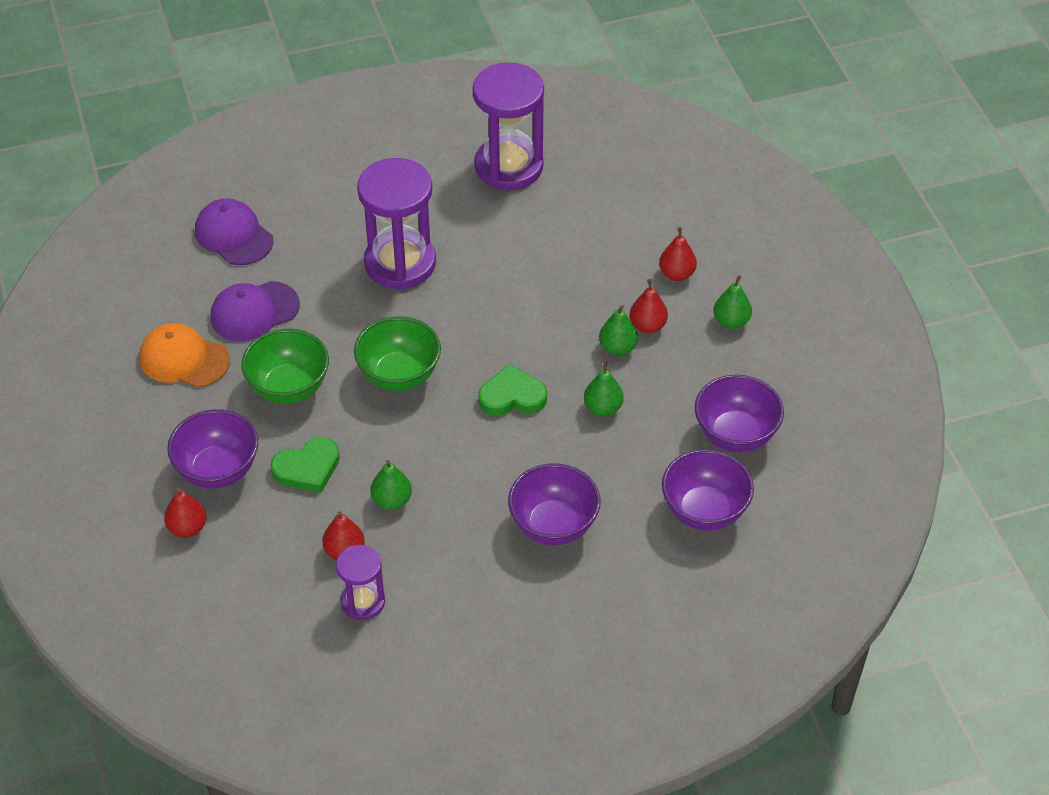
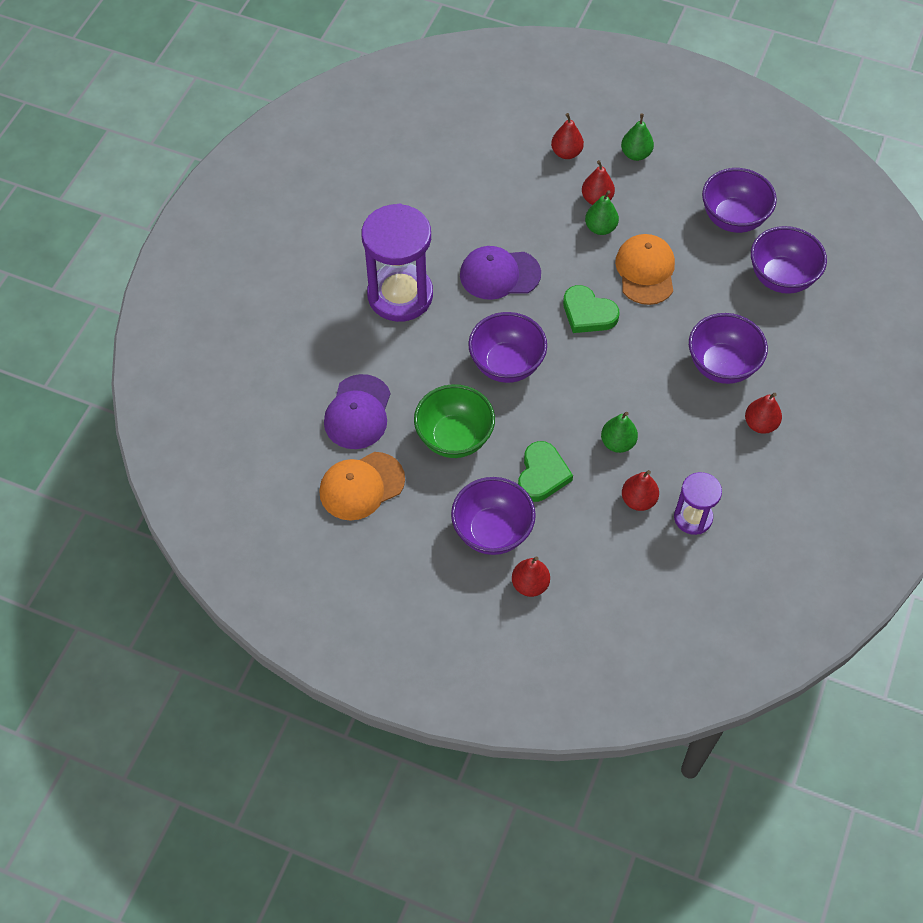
camera: 50 degrees left, 10 degrees up
(233, 235) = (266, 377): purple cap -> purple cap (499, 274)
(399, 375) = (506, 364): green bowl -> purple bowl
(509, 166) = (372, 173): purple hourglass -> none
(512, 396) = (588, 313): green heart -> green heart turned 90 degrees counterclockwise
(516, 592) = (760, 424): none -> red pear
(603, 408) = (645, 271): green pear -> orange cap

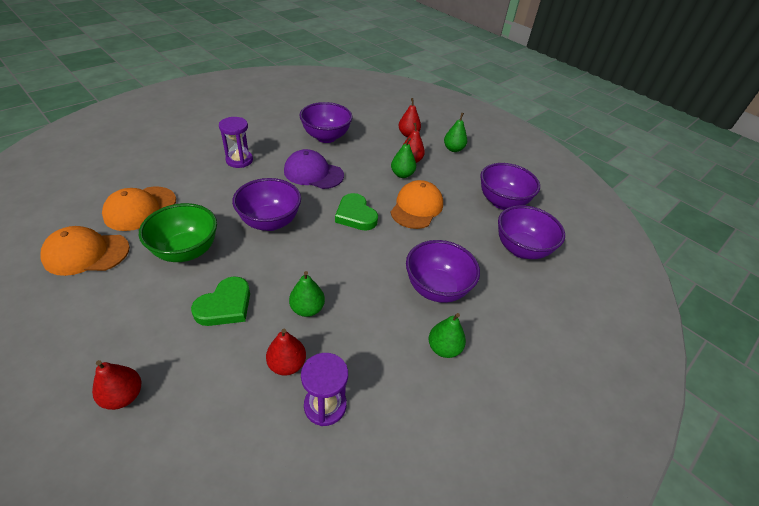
camera: 20 degrees right, 15 degrees down
(358, 412) = (140, 208): purple cap -> orange cap
(400, 295) = (239, 160): purple hourglass -> purple hourglass, size x0.54
(492, 531) = (141, 332): purple bowl -> purple bowl (326, 137)
(760, 424) = (444, 348): red pear -> green pear

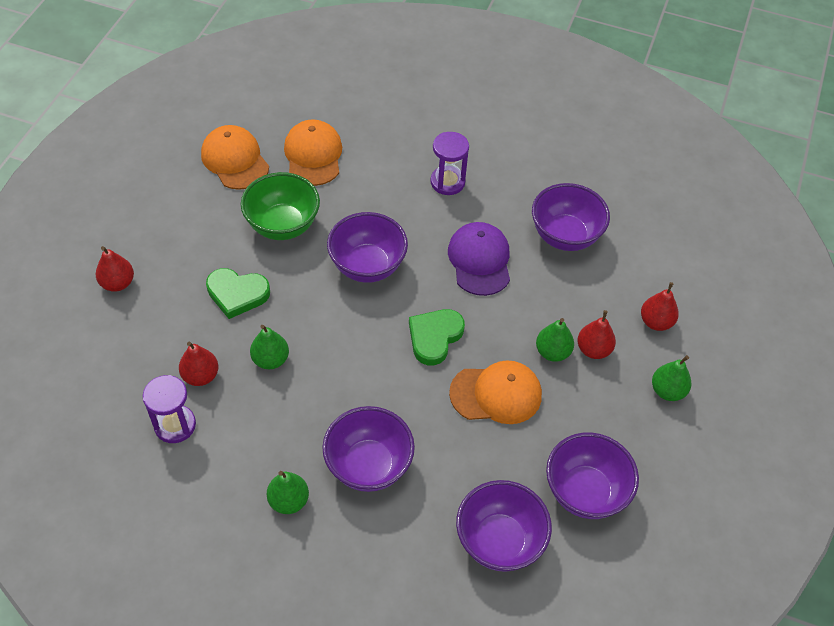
camera: 65 degrees right, 10 degrees up
(140, 208) = (313, 155): orange cap -> orange cap turned 75 degrees clockwise

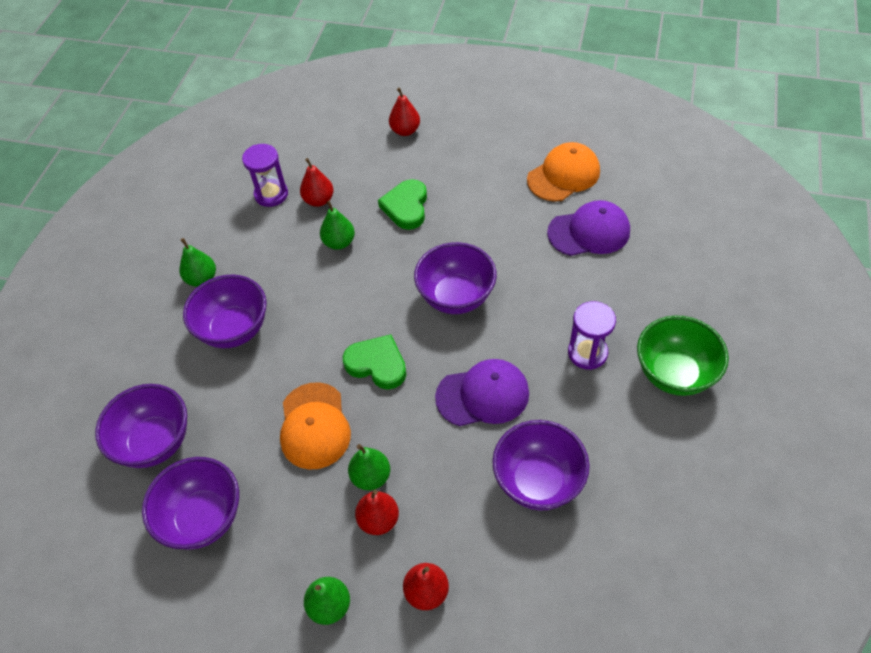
camera: 90 degrees right, 0 degrees up
(283, 225) = (492, 224): green bowl -> green bowl (674, 374)
(313, 155) = (589, 232): orange cap -> purple cap

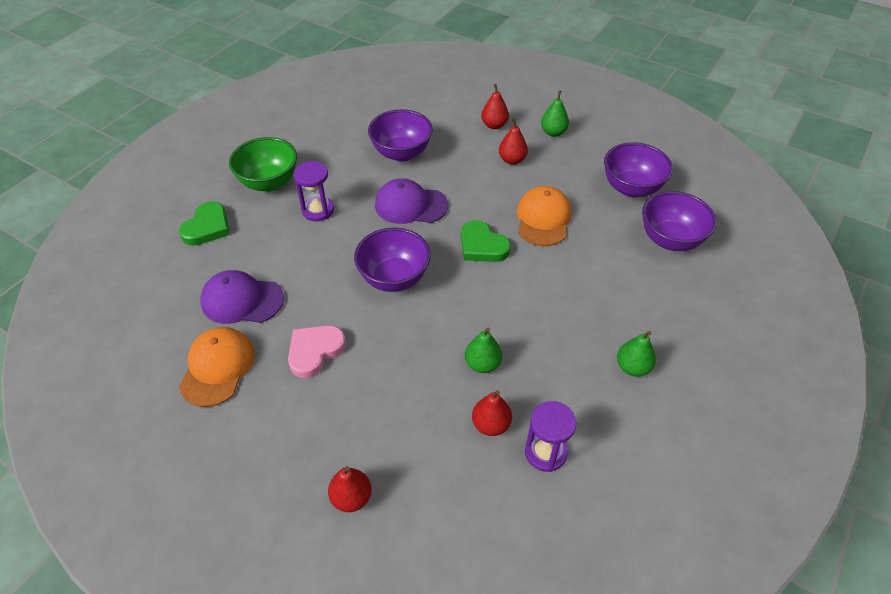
camera: 165 degrees left, 5 degrees down
(234, 329) = (601, 307): purple bowl -> none
(371, 477) = (510, 181): green pear -> none
(406, 207) = (398, 383): green heart -> green heart (207, 227)
(491, 210) = (315, 351): none -> pink heart
(563, 175) = (217, 368): orange cap -> orange cap turned 120 degrees clockwise

